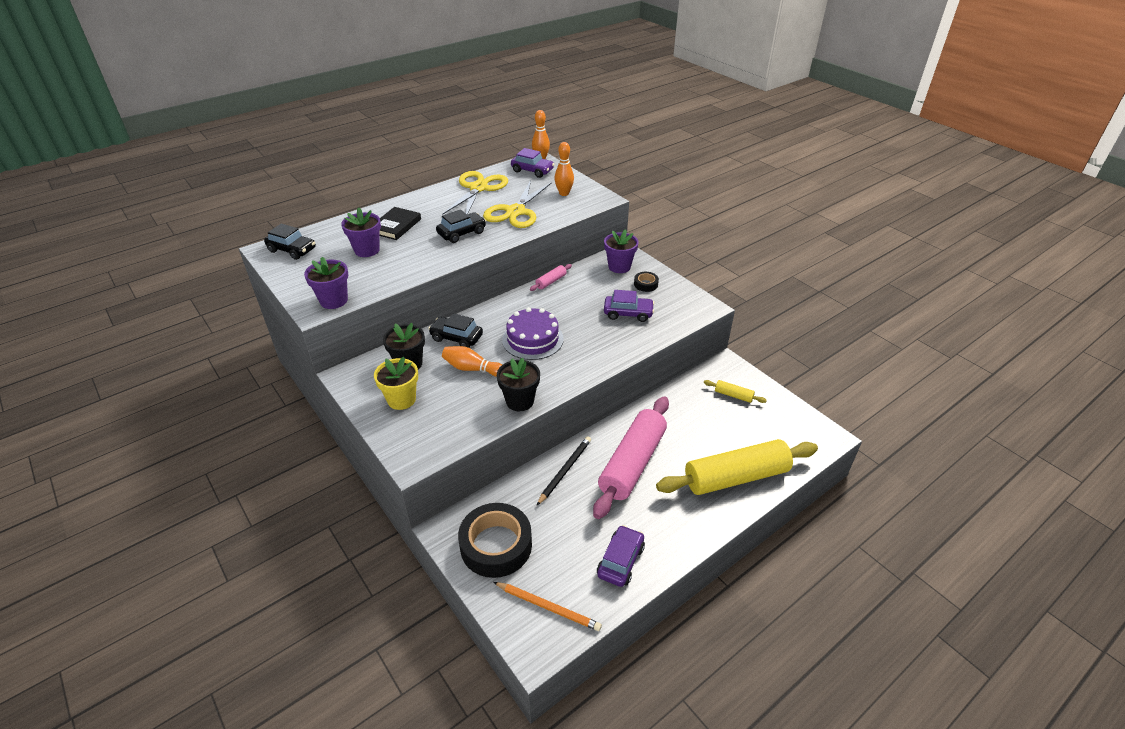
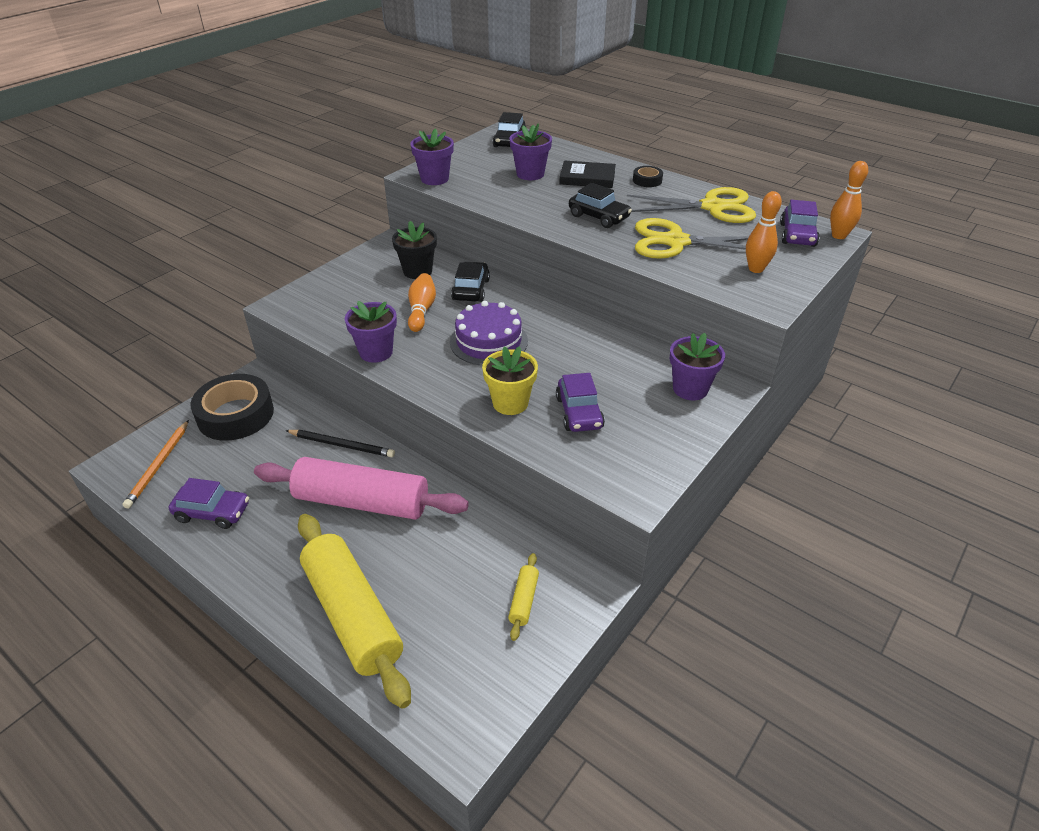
camera: 75 degrees right, 0 degrees up
(401, 399) = (363, 280): yellow flower pot -> yellow flower pot (510, 403)
(520, 401) = (376, 352): black flower pot -> purple flower pot
(551, 281) = (615, 334): pink rolling pin -> none
(645, 284) = (660, 421): black tape -> black tape (647, 180)

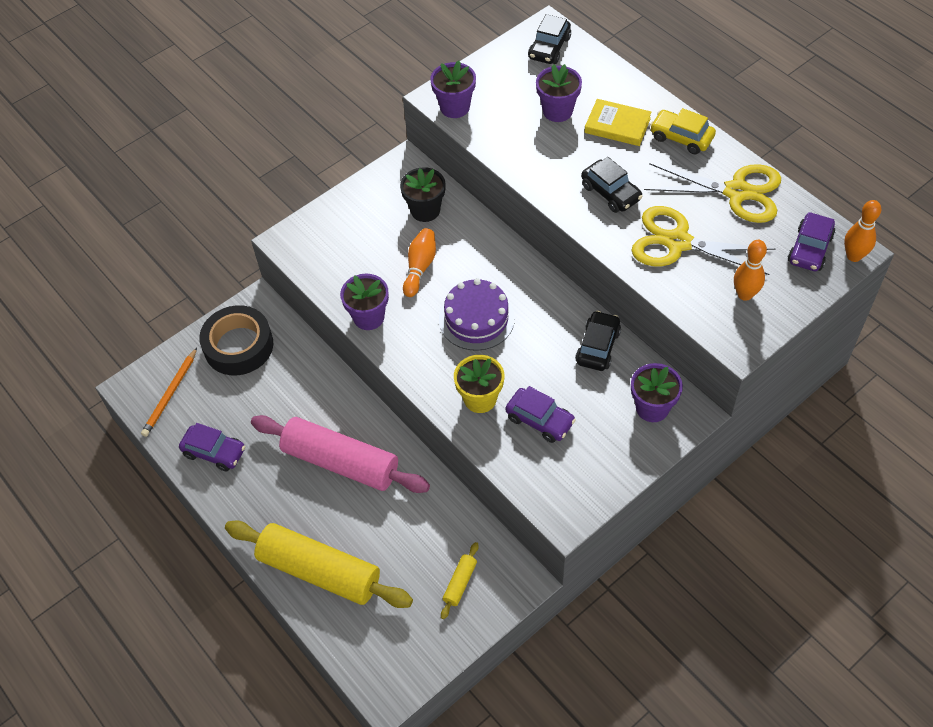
camera: 15 degrees right, 15 degrees up
(342, 445) = (330, 396): black pencil -> none
(352, 615) = (319, 571): yellow rolling pin -> yellow rolling pin turned 45 degrees counterclockwise
(471, 289) = (473, 244): black car -> black car (598, 347)
(579, 412) = (540, 420): purple car -> purple car turned 60 degrees counterclockwise
(587, 178) = (617, 125): black book -> yellow book
(647, 180) = (681, 137): black tape -> yellow car

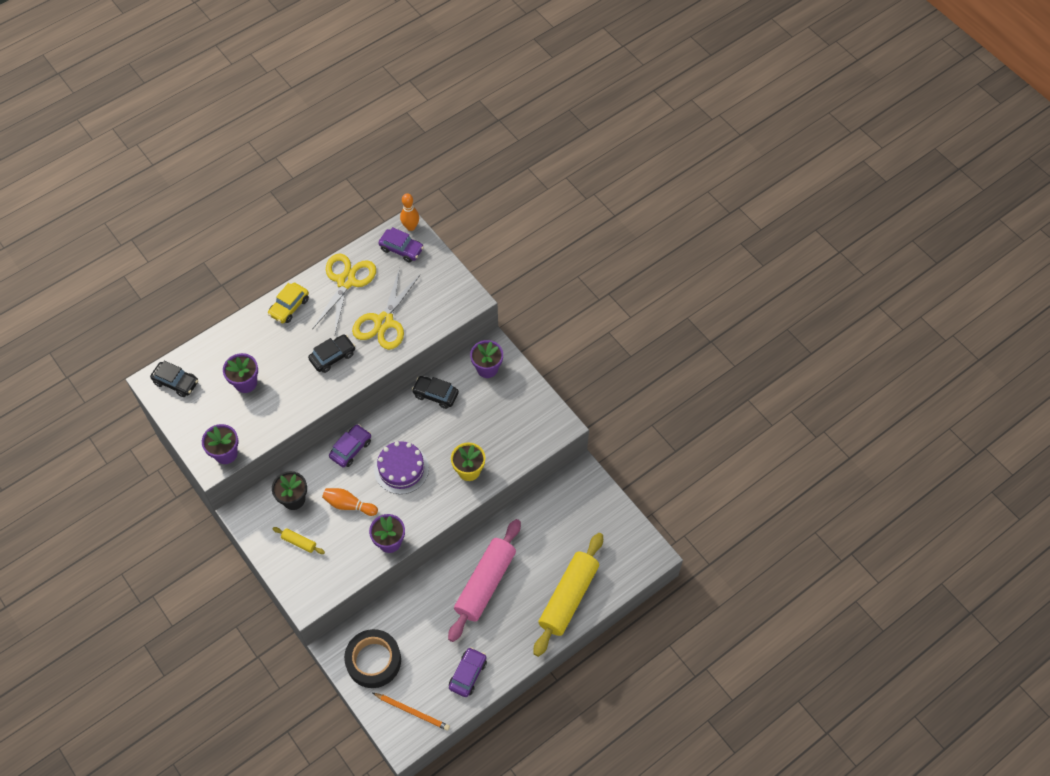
camera: 90 degrees left, 5 degrees up
(460, 583) = (582, 509): yellow rolling pin -> yellow rolling pin (299, 542)
(540, 420) = (489, 435): purple car -> purple car (351, 449)
(617, 125) = (269, 345): yellow book -> none
(745, 294) = (432, 290): orange bowling pin -> none

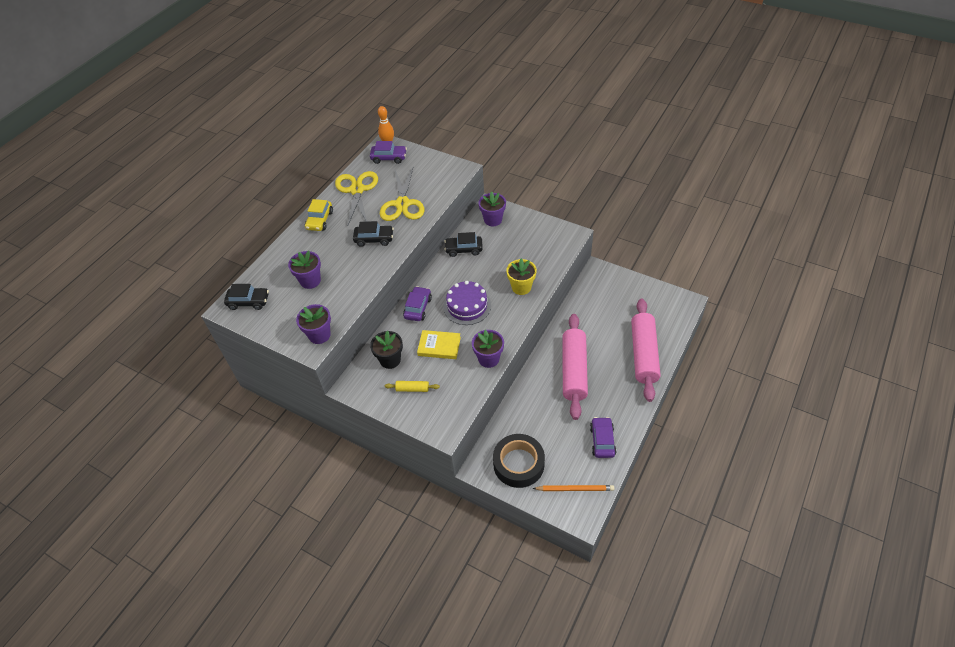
camera: 20 degrees left, 10 degrees down
(332, 356) = (374, 239): black car -> black car turned 60 degrees clockwise
(349, 505) = (439, 346): orange bowling pin -> yellow book
(568, 597) = (644, 354): yellow rolling pin -> pink rolling pin

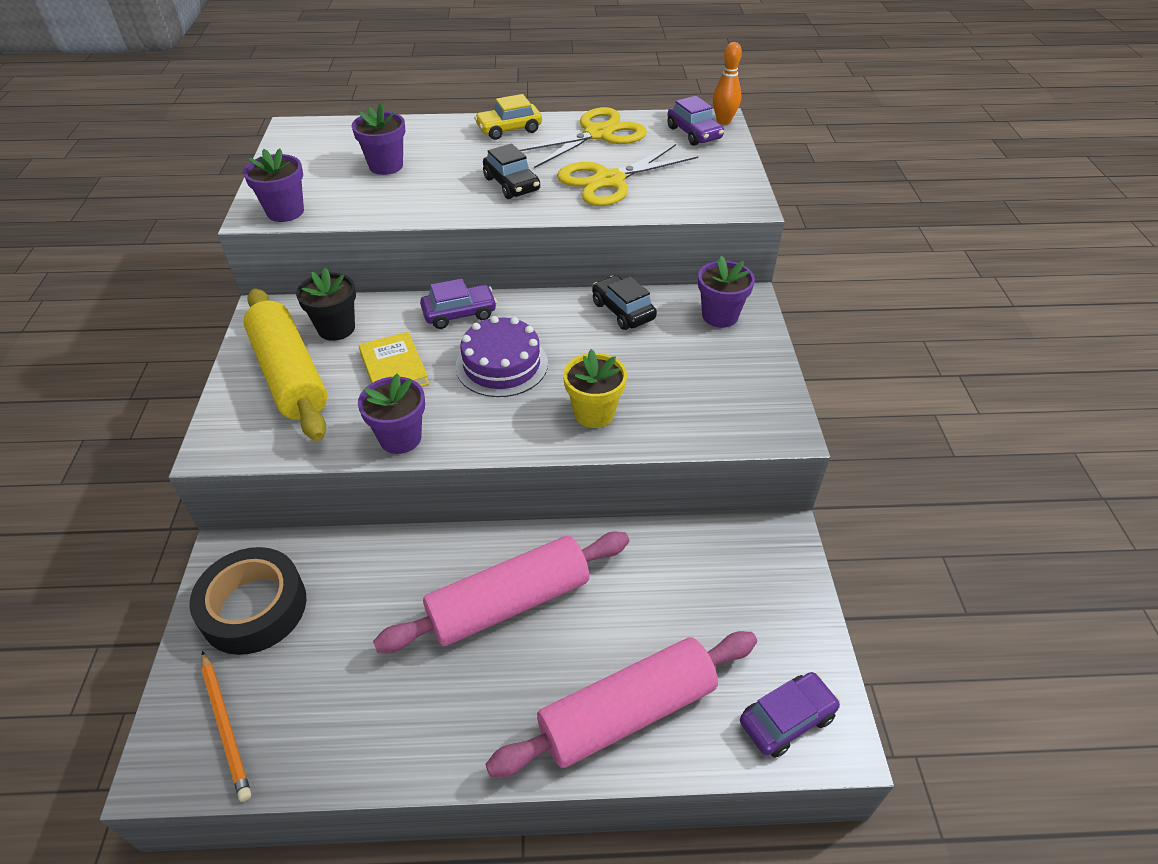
camera: 55 degrees right, 5 degrees down
(248, 302) = (315, 137): black car -> none
(412, 389) = (289, 375): yellow rolling pin -> yellow rolling pin, size x2.43
(602, 441) = (361, 727): purple car -> purple car (786, 719)

